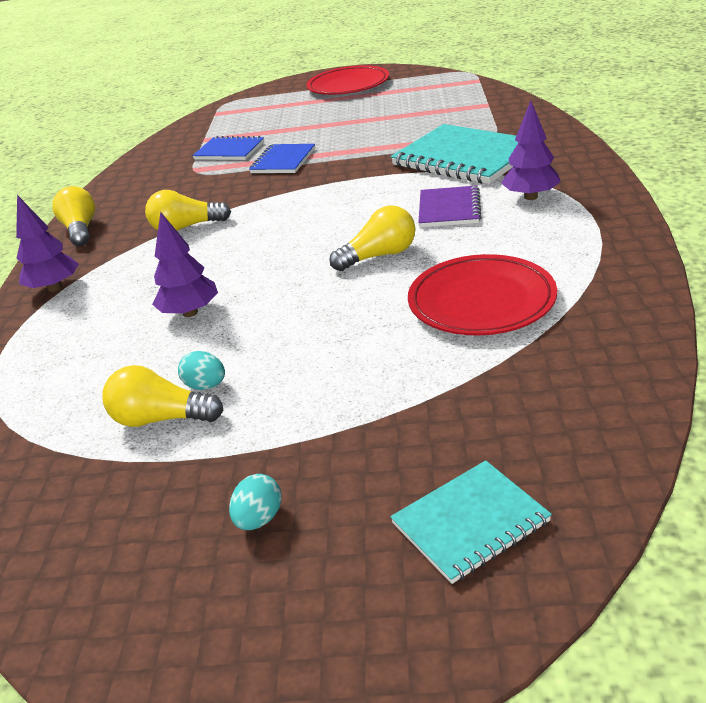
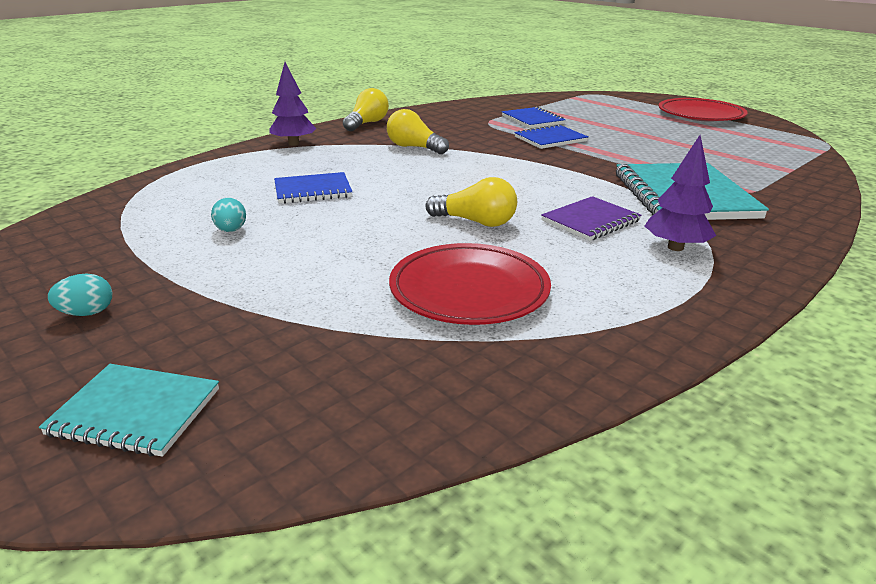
camera: 40 degrees right, 5 degrees down
(161, 419) = (180, 232): yellow light bulb -> none
(190, 313) = (313, 190): purple tree -> blue notebook

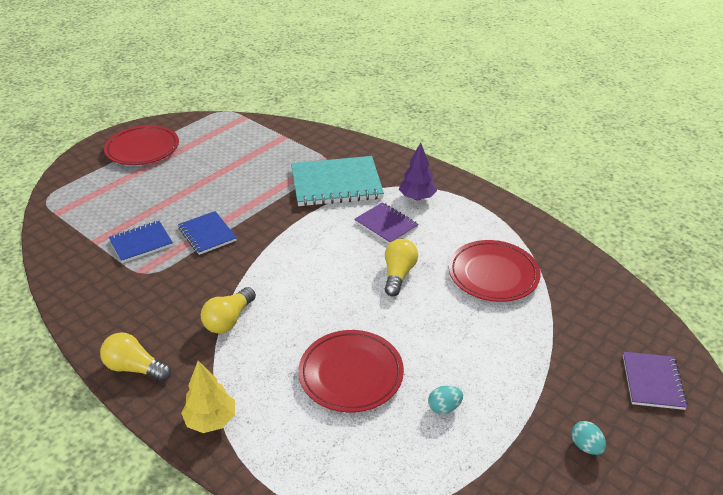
camera: 95 degrees left, 10 degrees up
(135, 412) = (652, 382): turquoise notebook -> purple notebook
(293, 144) = (211, 420): purple tree -> yellow tree
(313, 190) = (351, 374): blue notebook -> red plate

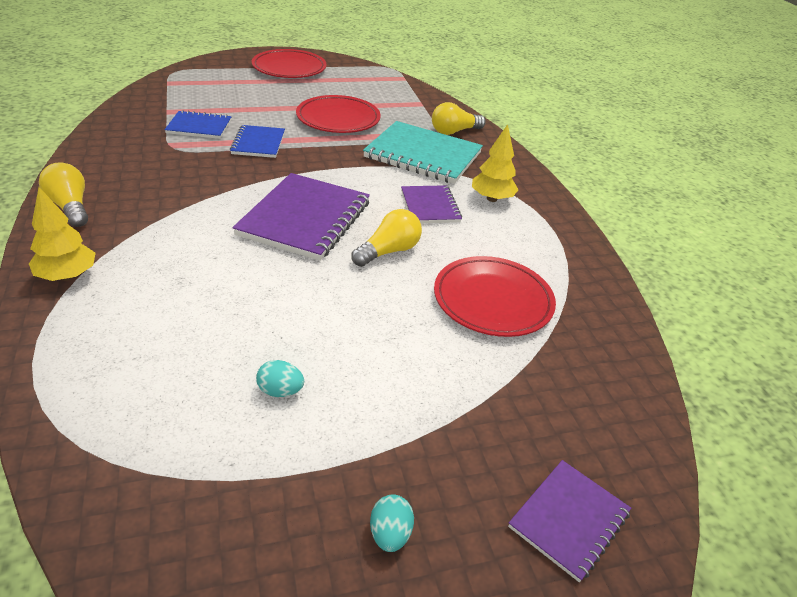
camera: 30 degrees right, 0 degrees up
(229, 320) = (188, 211): yellow light bulb -> yellow light bulb (454, 131)
(317, 280) = (305, 219): none -> purple notebook
(351, 374) = (231, 308): red plate -> red plate (338, 119)
(417, 197) = (491, 199): purple tree -> yellow tree

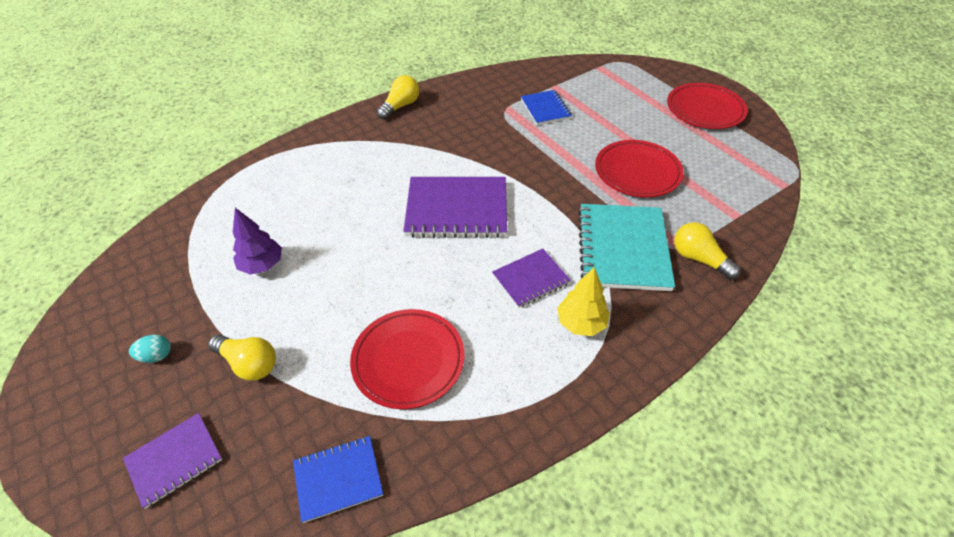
camera: 75 degrees right, 10 degrees up
(67, 276) = (333, 137): yellow tree -> none
(258, 143) = (548, 145): blue notebook -> blue notebook (338, 479)
(280, 391) = (262, 265): turquoise egg -> purple tree
(389, 251) = (442, 271): yellow light bulb -> yellow light bulb (249, 363)
(569, 520) = (175, 460): purple notebook -> purple notebook turned 60 degrees counterclockwise

